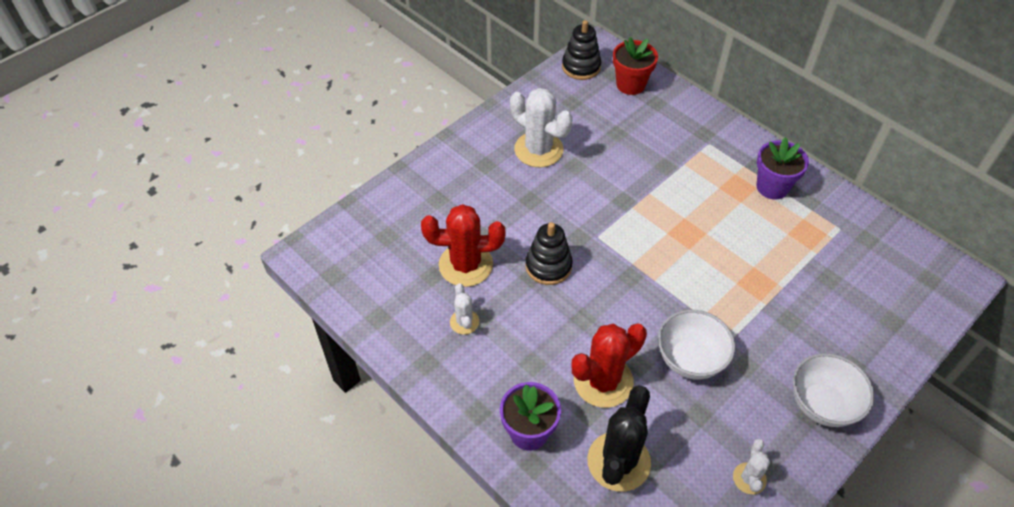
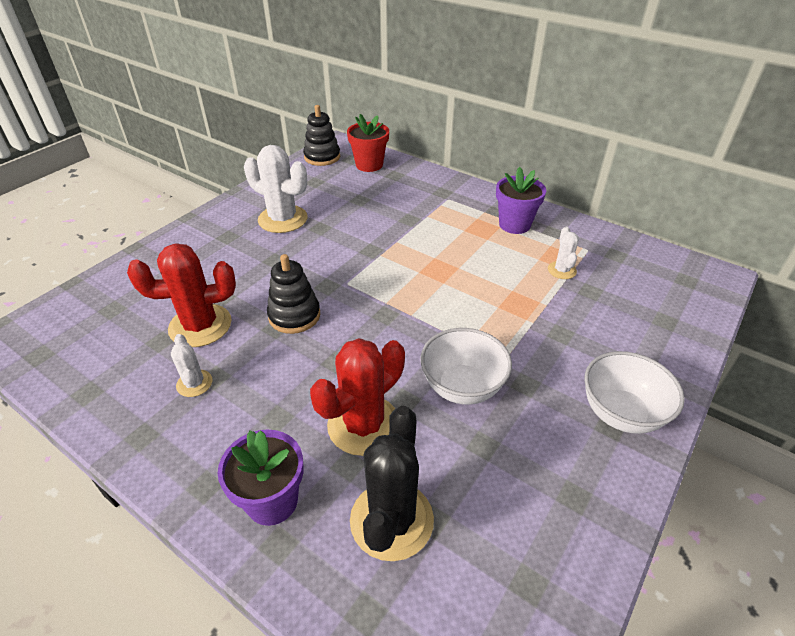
camera: 10 degrees left, 10 degrees down
(749, 478) = (560, 514): white cactus -> white cactus (561, 270)

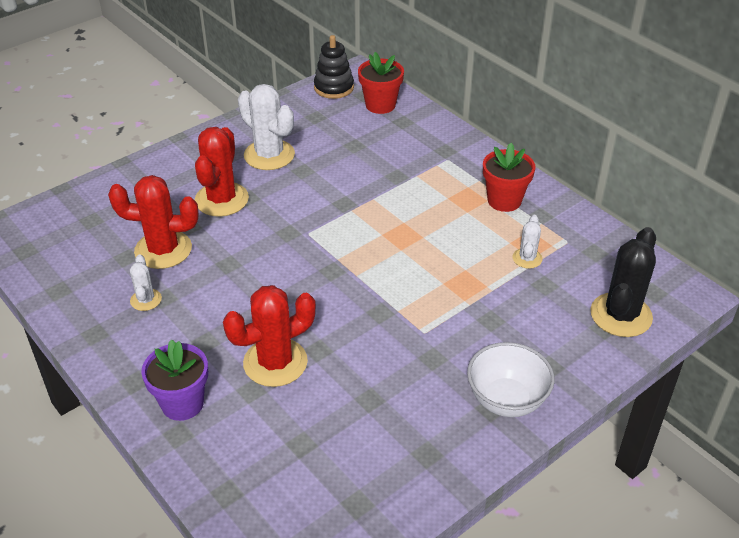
camera: 15 degrees right, 0 degrees up
(248, 266) = (221, 199): none -> red cactus
(294, 316) = (248, 256): black stacking toy -> none
(391, 520) = (270, 437): black cactus -> black cactus (621, 315)
(462, 387) = (374, 349): white bowl -> none
(514, 224) = (504, 200): purple flower pot -> red flower pot

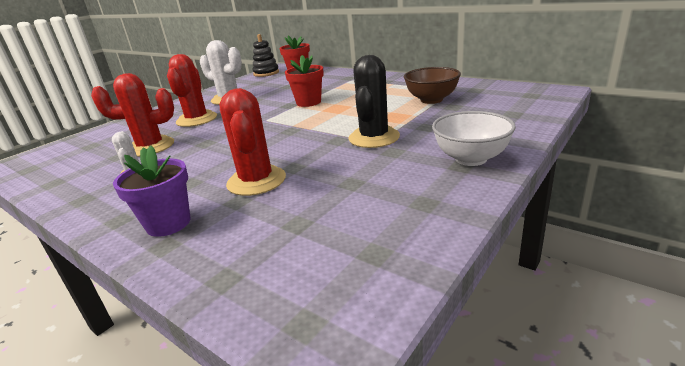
camera: 10 degrees left, 15 degrees down
(275, 362) = (256, 181): red cactus -> red cactus turned 60 degrees counterclockwise
(504, 200) = (398, 85): red flower pot -> red flower pot (308, 102)
(527, 258) = (431, 100): white cactus -> brown bowl
(621, 315) = (519, 107): black cactus -> black cactus (374, 137)

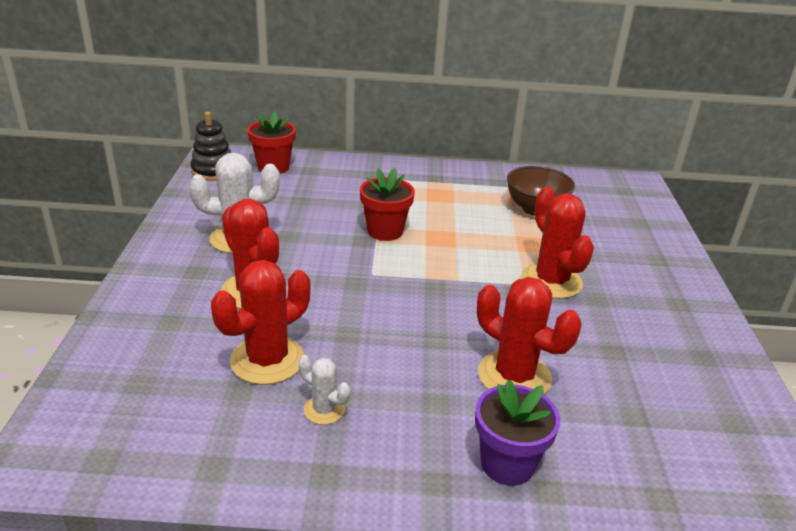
camera: 40 degrees left, 5 degrees up
(374, 137) = (551, 281): black cactus -> red cactus
(471, 159) = (675, 293): white bowl -> none

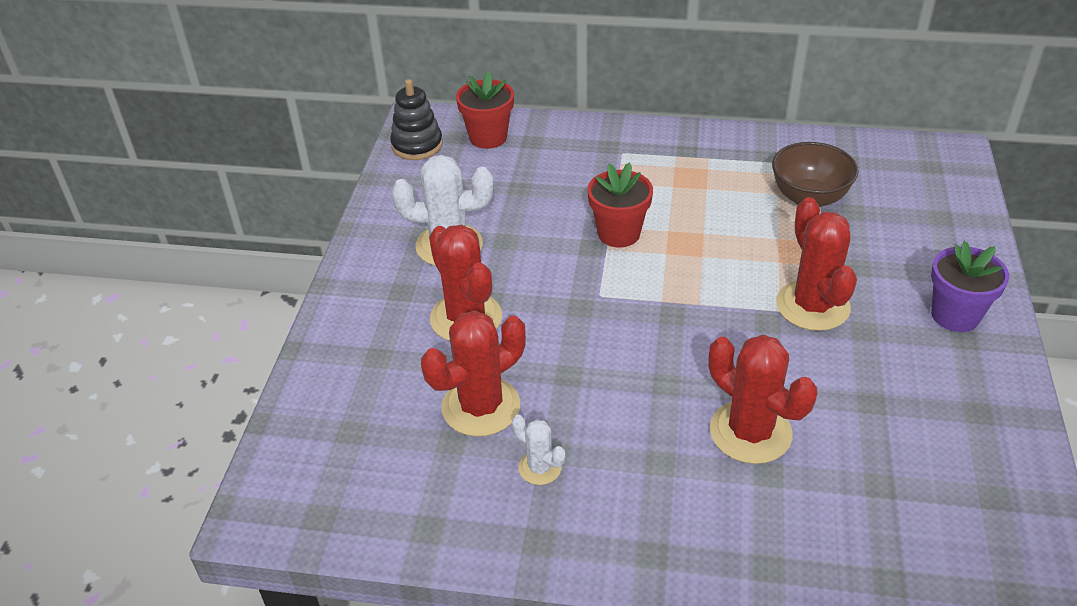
camera: 10 degrees right, 10 degrees up
(507, 464) = (729, 536): purple flower pot -> purple flower pot (955, 315)

